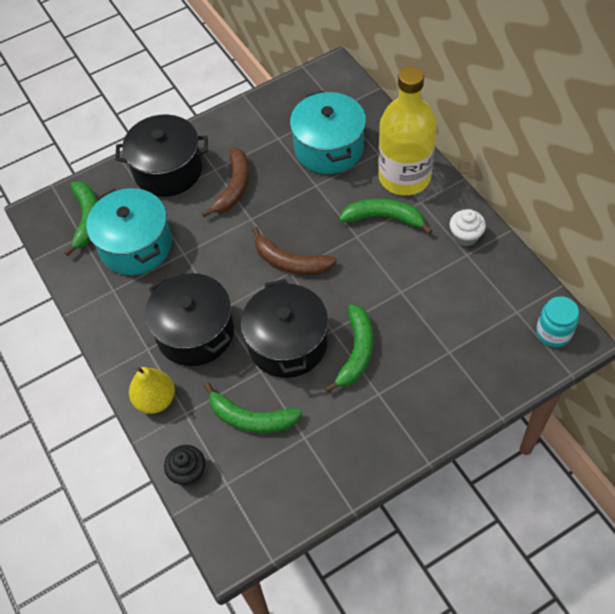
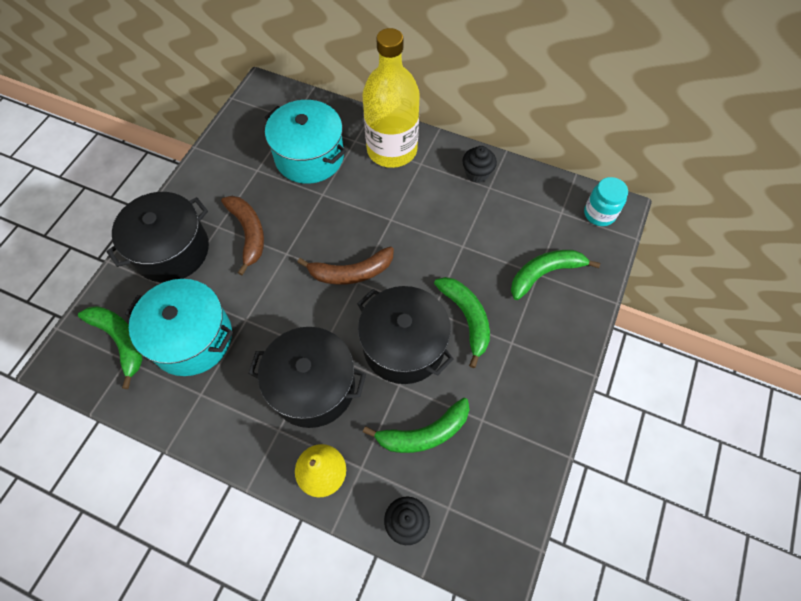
camera: 40 degrees left, 5 degrees up
(384, 218) = (401, 192): green banana -> green banana (544, 273)
(465, 236) = (477, 173): white cupcake -> black cupcake

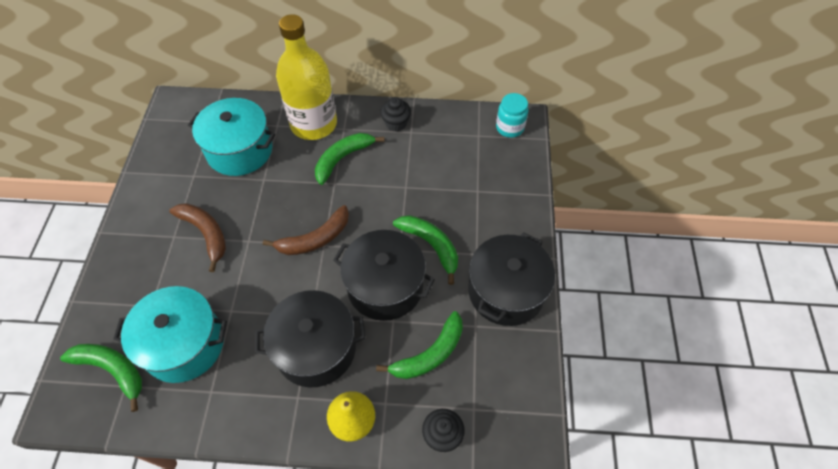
camera: 20 degrees left, 5 degrees down
(171, 250) = (135, 271): black pot -> black pot (506, 291)
(544, 273) = (483, 189): green banana -> green banana (342, 159)

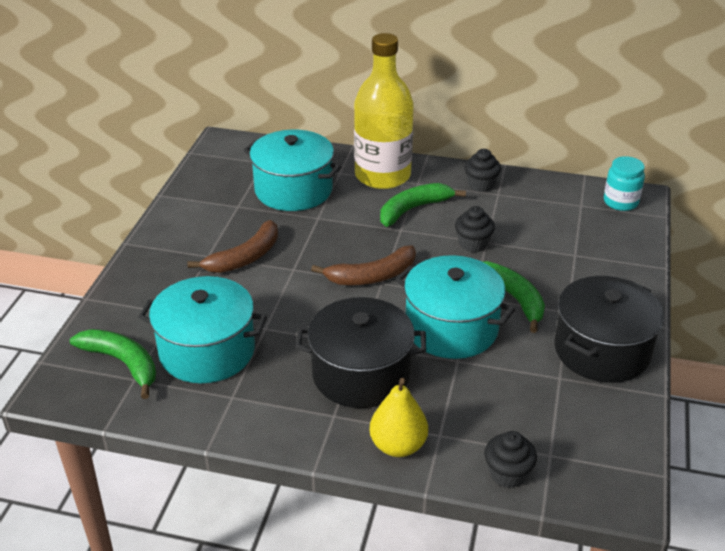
camera: 10 degrees right, 20 degrees down
(206, 233) = (245, 257): brown banana -> brown banana turned 75 degrees clockwise
(385, 286) = (451, 328): black pot -> turquoise pot
(395, 191) = (473, 244): none -> black cupcake
(430, 354) = (500, 396): green banana -> none

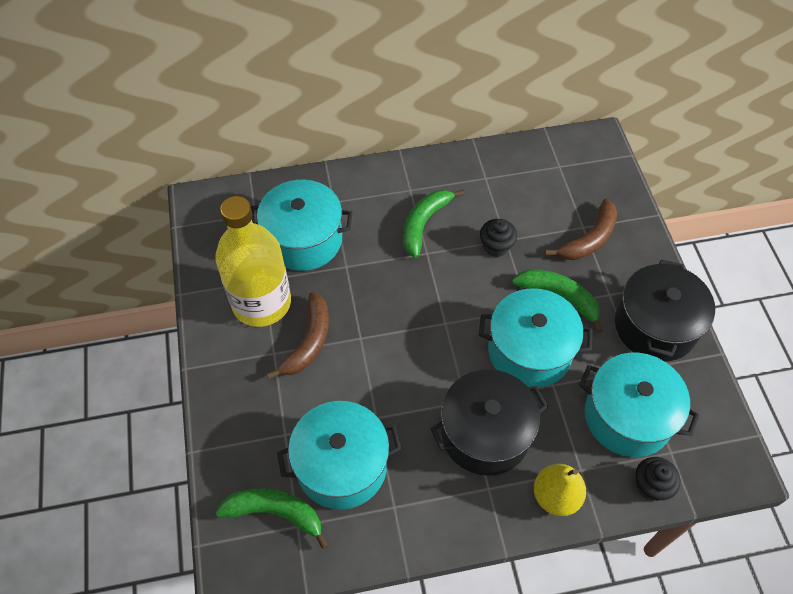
camera: 25 degrees left, 20 degrees up
(372, 276) = (433, 318): brown banana -> brown banana (589, 239)
(382, 175) = (374, 191): yellow bottle -> yellow bottle (261, 303)
(481, 184) = (465, 172): black cupcake -> none
(521, 410) = (627, 416): none -> turquoise pot
(620, 202) = (589, 151): turquoise jar -> none

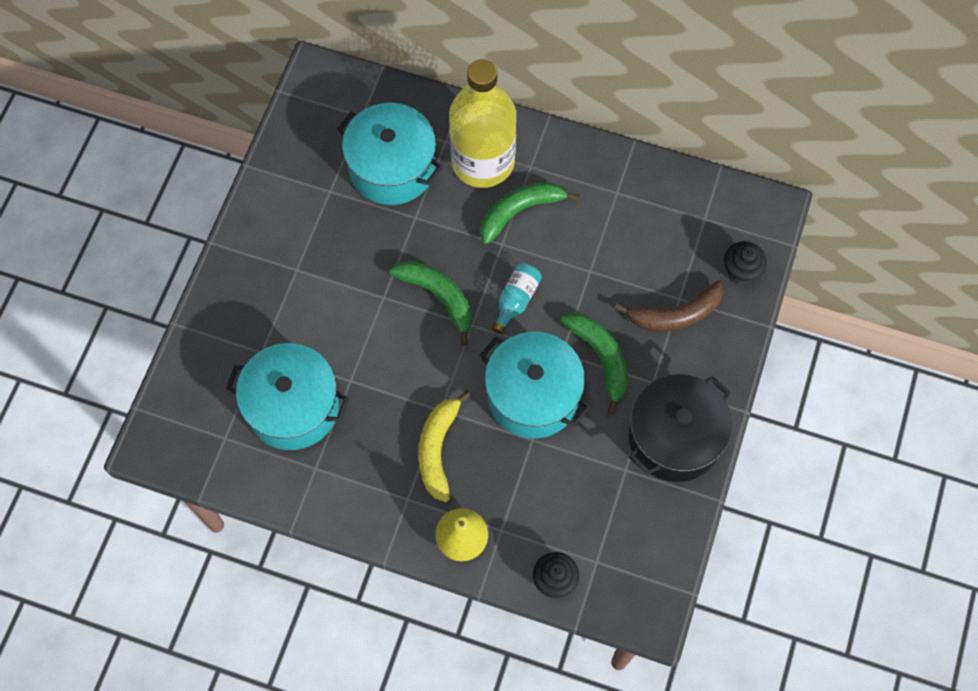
camera: 30 degrees right, 10 degrees up
(261, 303) = (314, 213): yellow bottle -> yellow bottle (483, 162)
(275, 513) = (213, 416): green banana -> green banana (438, 296)
(309, 341) = (334, 275): brown banana -> none
(466, 288) = (516, 300): none -> turquoise bottle
(485, 434) = (438, 449): black pot -> yellow banana
(496, 246) = (575, 273): black cupcake -> black cupcake (741, 270)
(627, 416) = (581, 507): turquoise pot -> none

